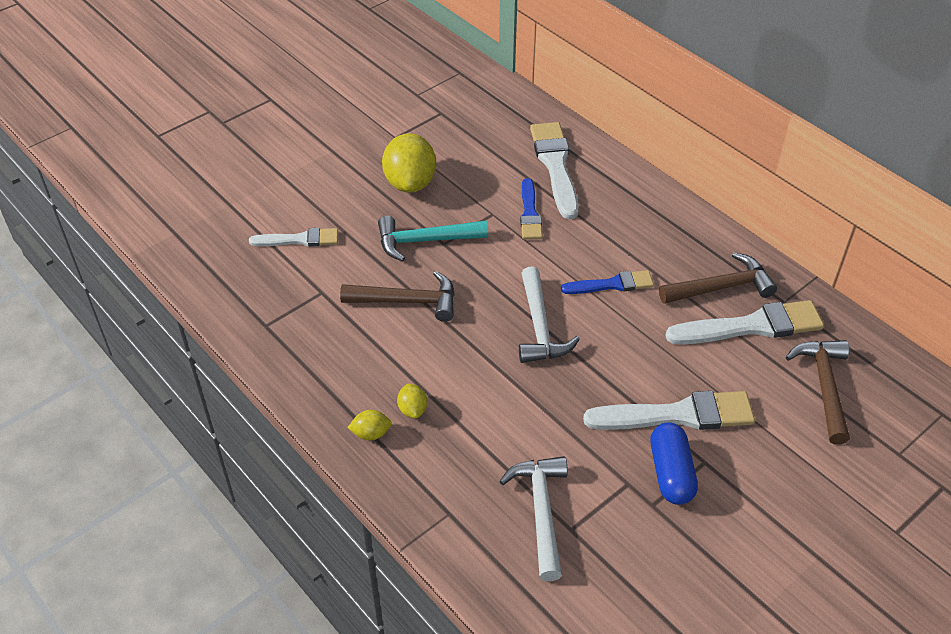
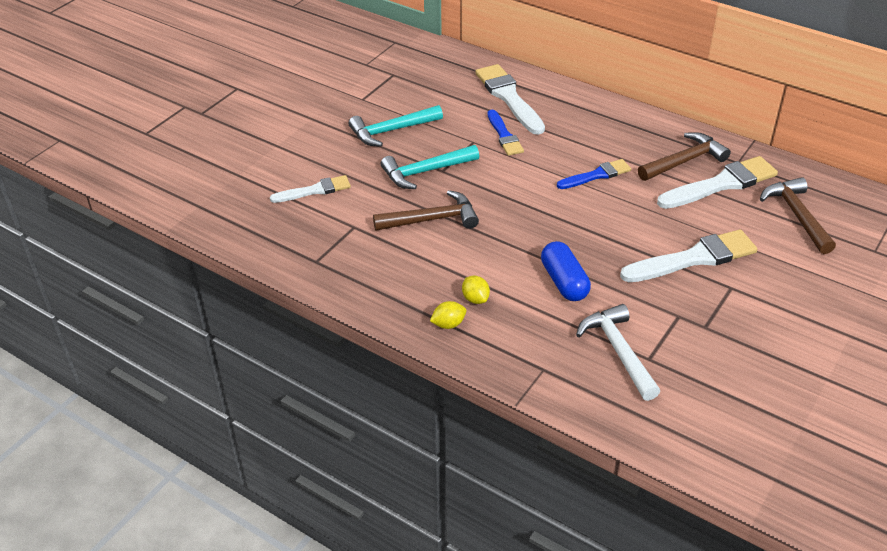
camera: 15 degrees left, 5 degrees down
(410, 183) = (392, 131): yellow lemon -> turquoise hammer
(540, 326) = (552, 217): white hammer -> none
(671, 473) = (709, 301): blue capsule -> blue capsule (564, 282)

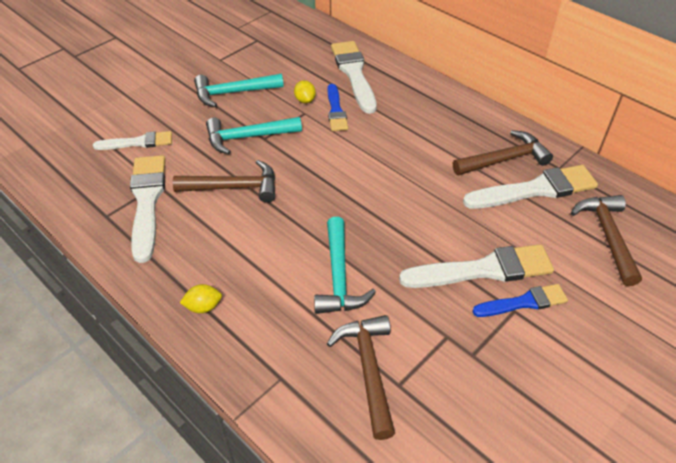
camera: 10 degrees right, 5 degrees up
(351, 243) = (147, 202): none -> white brush
(475, 299) = (242, 281): yellow lemon -> yellow lemon (305, 100)
(564, 282) = (339, 276): blue capsule -> turquoise hammer
(596, 175) = (411, 163): blue brush -> blue brush (523, 302)
(618, 351) = (368, 370): white hammer -> brown hammer

